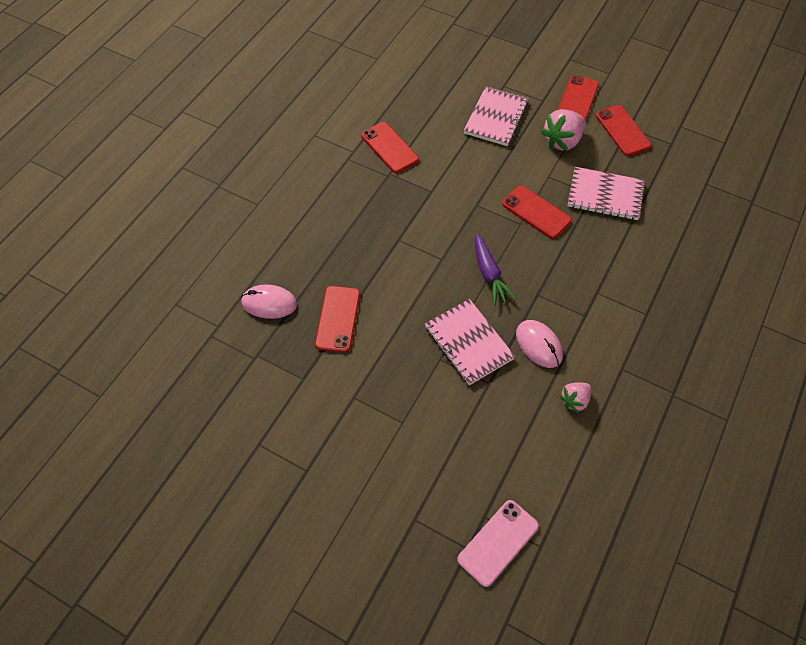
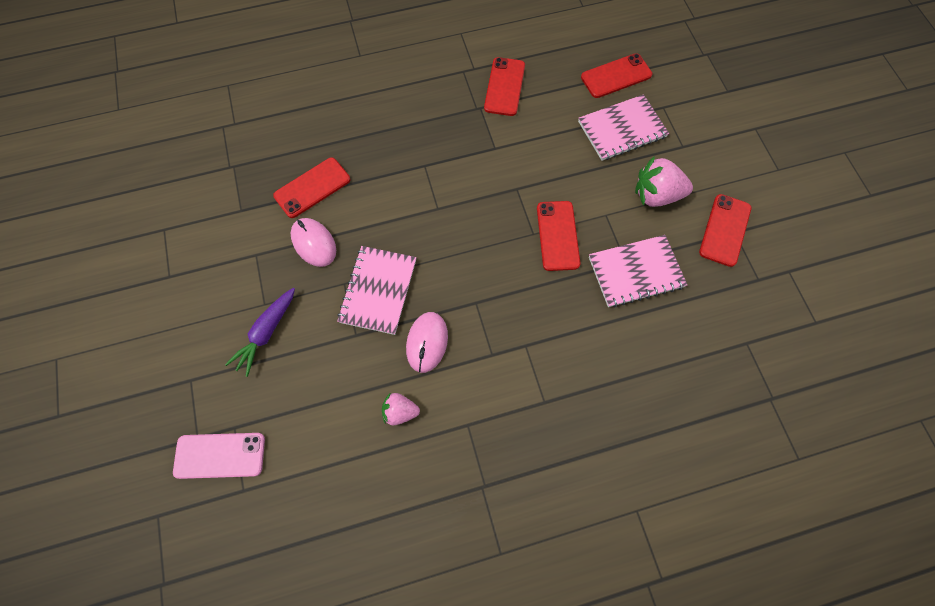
camera: 45 degrees right, 10 degrees up
(269, 303) = (283, 136): pink mouse -> pink mouse (314, 243)
(489, 274) = (458, 252): purple carrot -> purple carrot (266, 333)
(577, 99) = (716, 169): red phone -> red phone (616, 76)
(605, 195) = (635, 272): pink notebook -> pink notebook turned 75 degrees counterclockwise

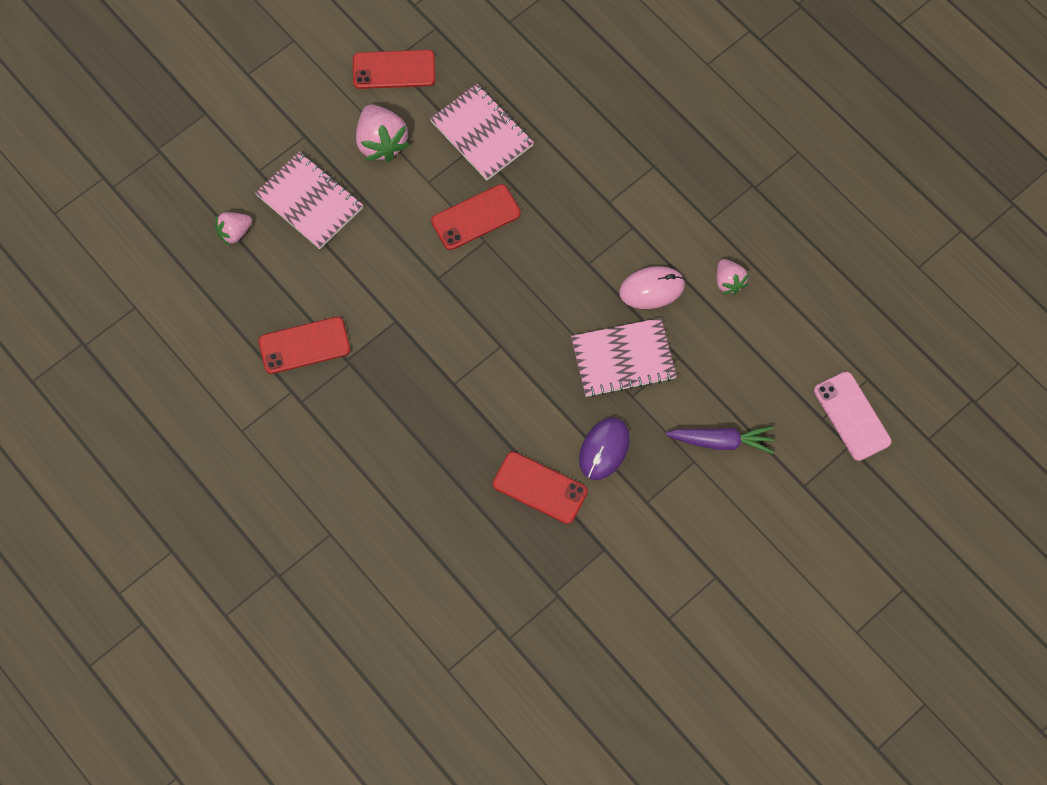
camera: 115 degrees left, 0 degrees up
(314, 243) = (604, 449): pink mouse -> purple mouse
(616, 76) = (234, 232): red phone -> pink strawberry

